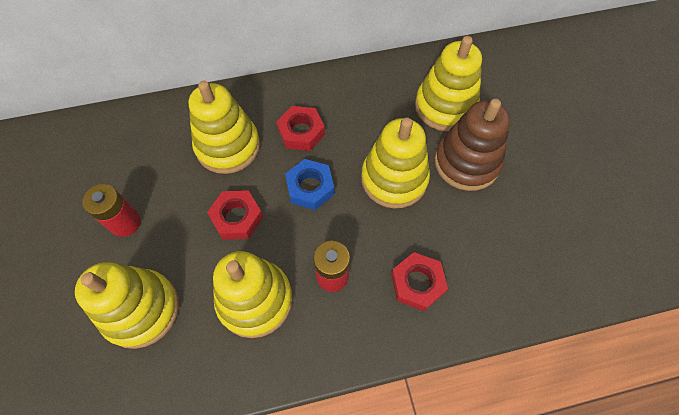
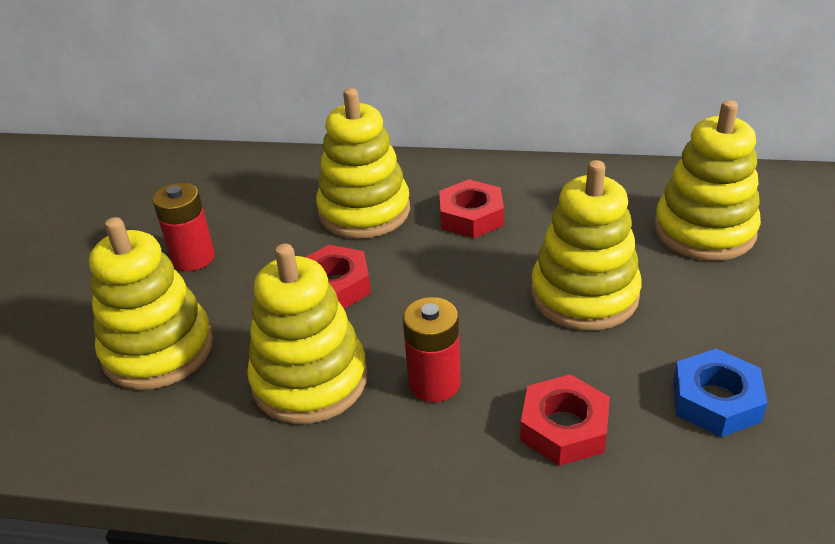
camera: 25 degrees right, 25 degrees down
(310, 187) = (453, 277): blue nut -> blue nut (716, 401)
(466, 162) = (713, 301): brown stacking toy -> none

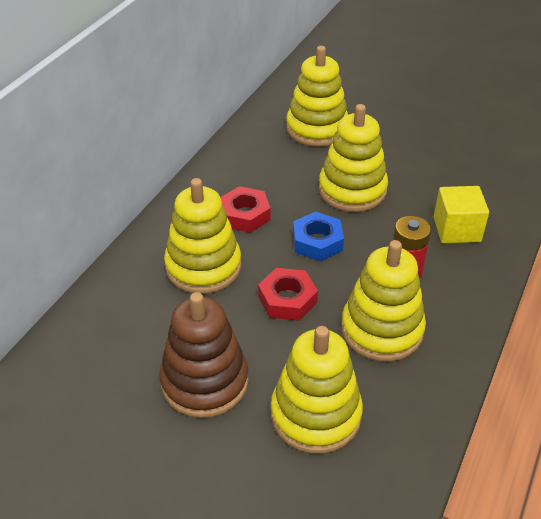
camera: 75 degrees left, 5 degrees up
(193, 258) = (205, 382): red battery -> brown stacking toy
(564, 428) = (456, 229): red nut -> yellow cube
(716, 401) = (453, 173): blue nut -> blue nut (317, 242)

